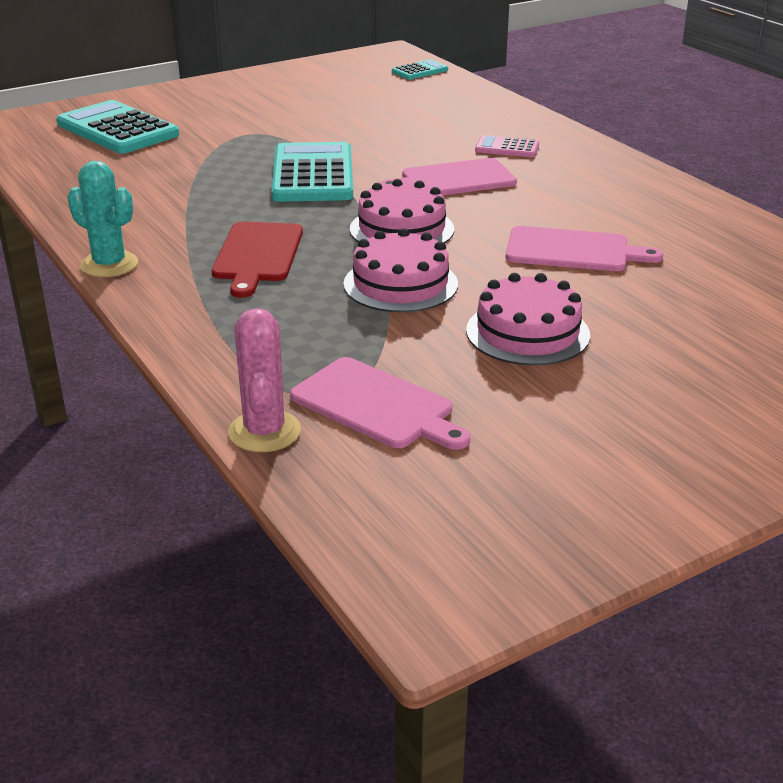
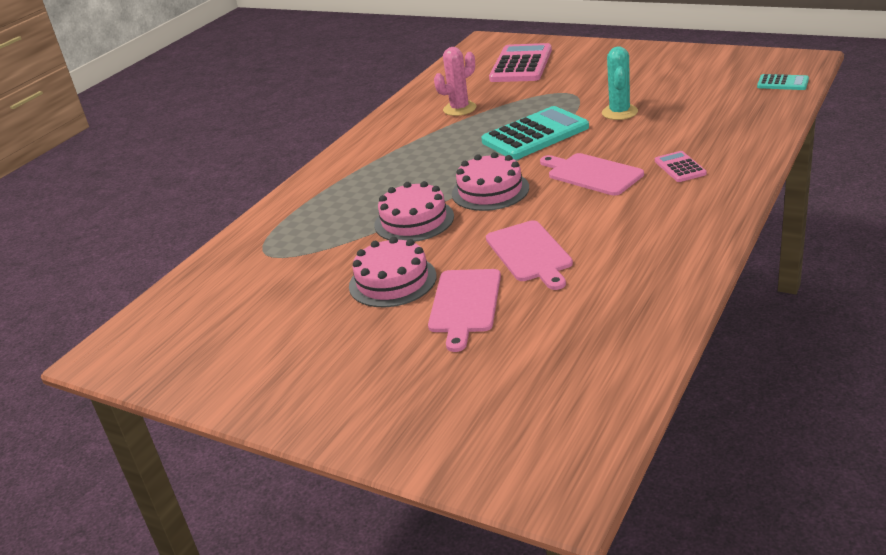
camera: 65 degrees right, 0 degrees up
(109, 265) = (351, 144): turquoise cactus -> turquoise cactus (619, 112)
(117, 129) = (521, 65): turquoise calculator -> pink calculator
(258, 255) = (405, 170): red cutting board -> none
(264, 432) = (220, 253): pink cactus -> pink cactus (459, 109)
(377, 405) = (268, 270): pink cutting board -> pink cutting board (465, 304)

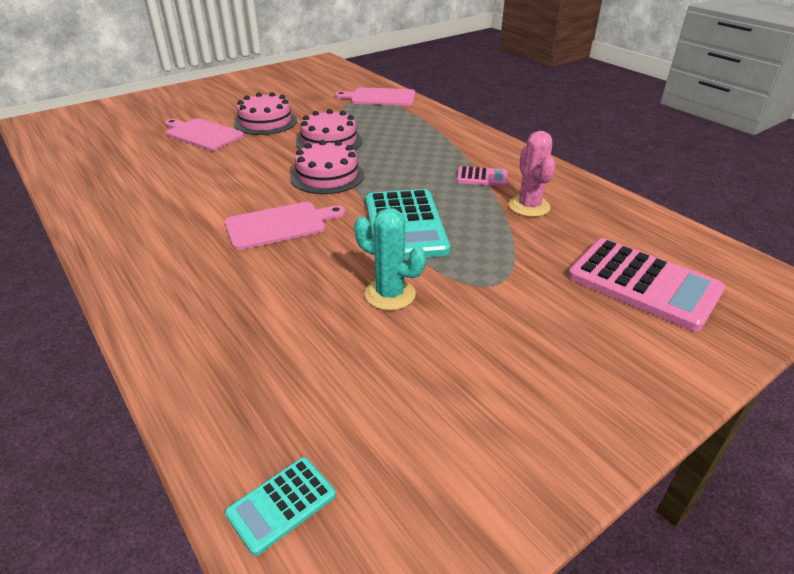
camera: 110 degrees right, 5 degrees up
(530, 253) = (214, 165): pink cutting board -> pink cutting board (380, 97)
(680, 167) = (212, 273): pink calculator -> pink calculator (482, 177)

